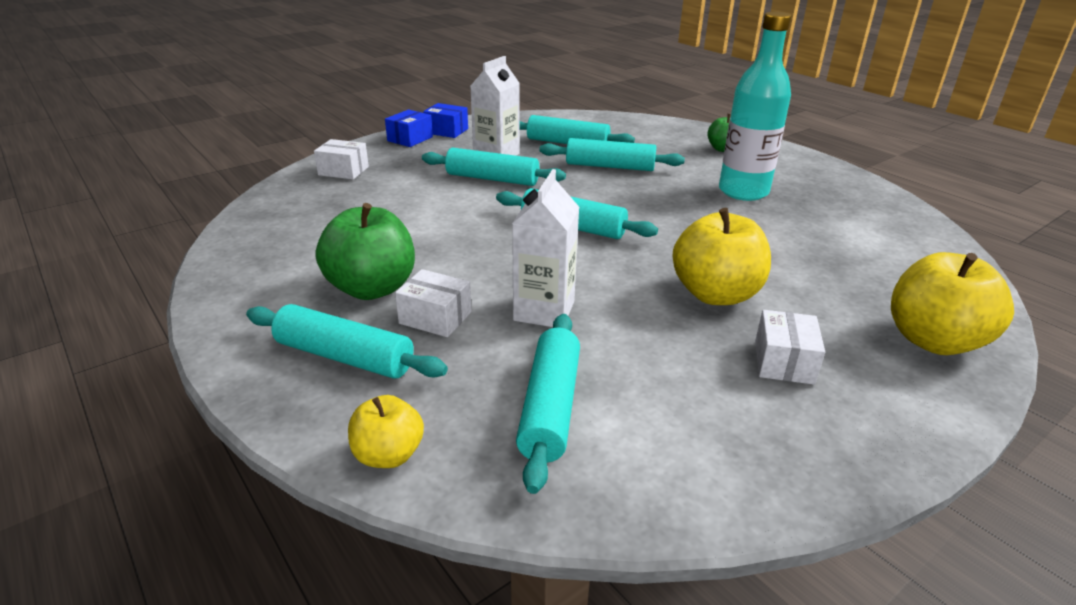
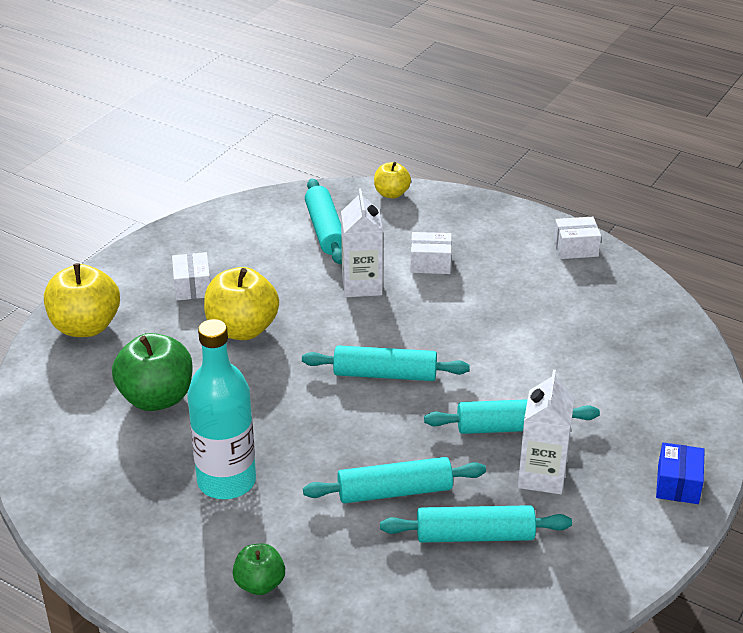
camera: 160 degrees right, 5 degrees up
(343, 171) = (675, 397): white box -> white box (575, 248)
(345, 357) = (461, 228): turquoise rolling pin -> none
(372, 288) = (493, 273): green apple -> green apple (157, 398)
(446, 131) = (654, 520): blue box -> none

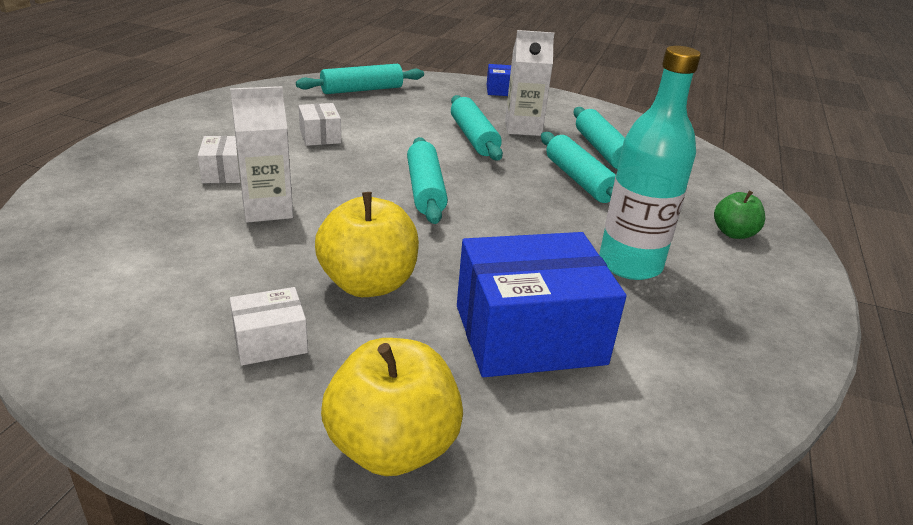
camera: 105 degrees left, 5 degrees down
(157, 398) = (529, 335): green apple -> blue box
(325, 230) = (135, 241): turquoise rolling pin -> turquoise rolling pin (362, 90)
(391, 194) = (56, 199): yellow apple -> none
(575, 248) = (206, 109): white box -> white box (320, 136)

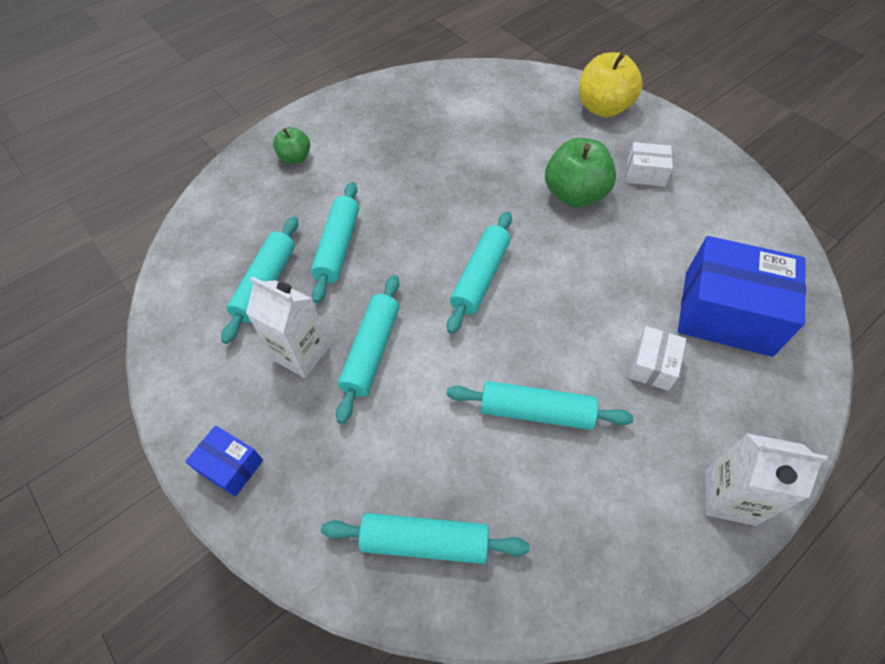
camera: 145 degrees left, 25 degrees up
(267, 209) = (623, 294): white carton -> white carton (729, 497)
(320, 136) = (536, 412): white box -> turquoise rolling pin
(368, 284) = (575, 195): yellow apple -> green apple
(529, 335) = (503, 135): blue box -> blue box (727, 313)
(630, 264) = (397, 157): turquoise bottle -> none

